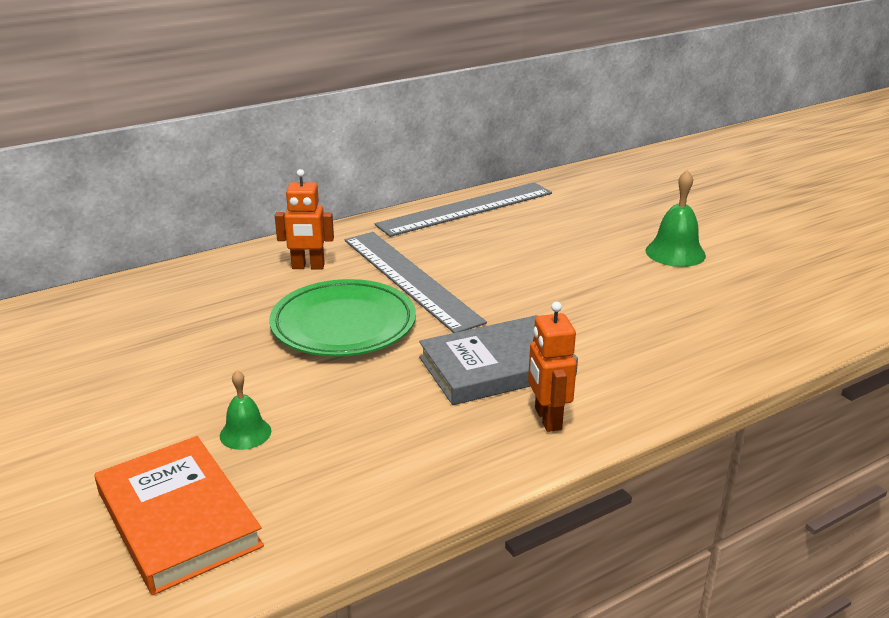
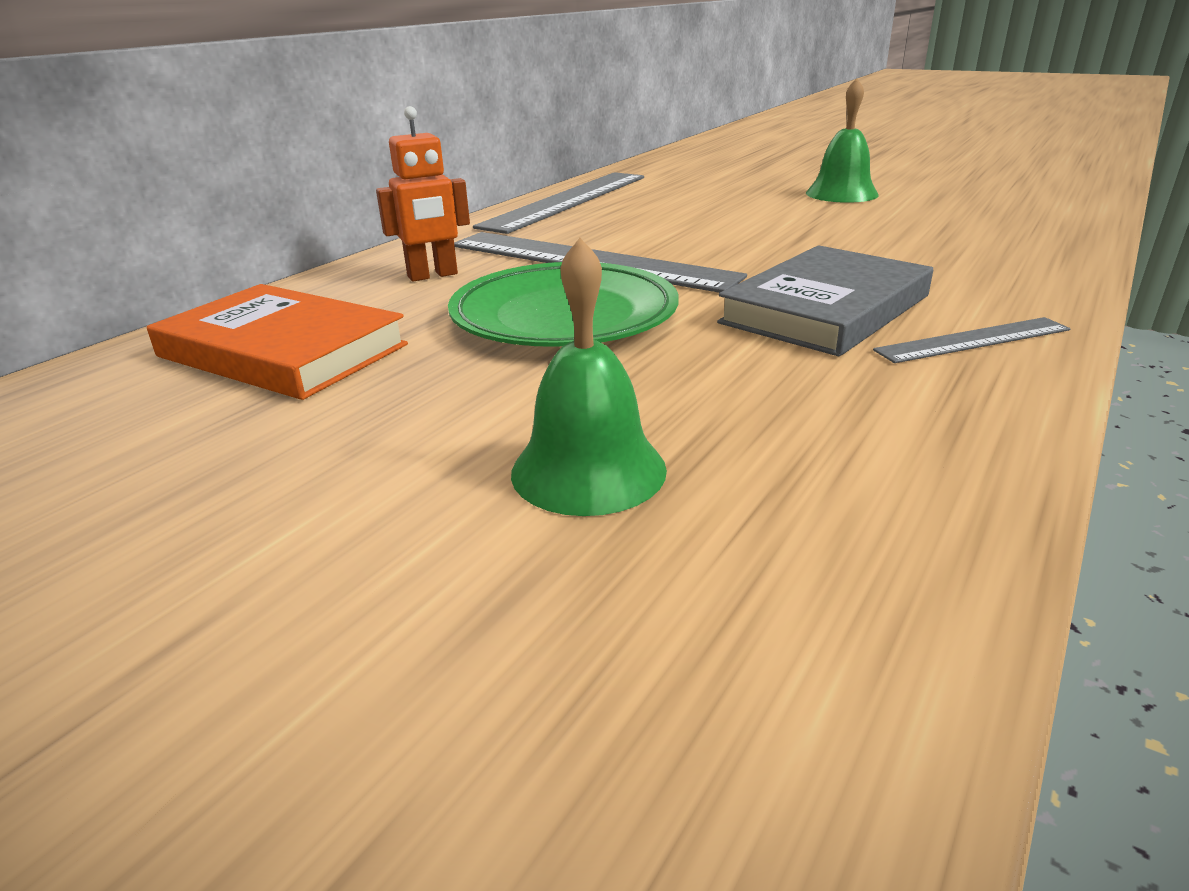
camera: 25 degrees left, 0 degrees up
(178, 519) = (638, 645): orange book -> orange book (282, 351)
(245, 433) = (588, 470): green bell -> green bell, size x1.59
(547, 419) = (973, 340): orange robot -> grey ruler

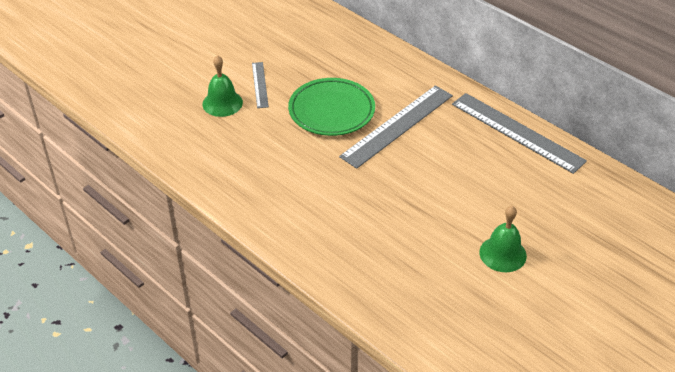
camera: 100 degrees right, 15 degrees up
(282, 351) = (325, 48): orange book -> none
(433, 275) = (393, 80): orange robot -> none
(826, 309) = (310, 180): grey book -> none
(973, 340) = (265, 208): grey ruler -> grey ruler (260, 84)

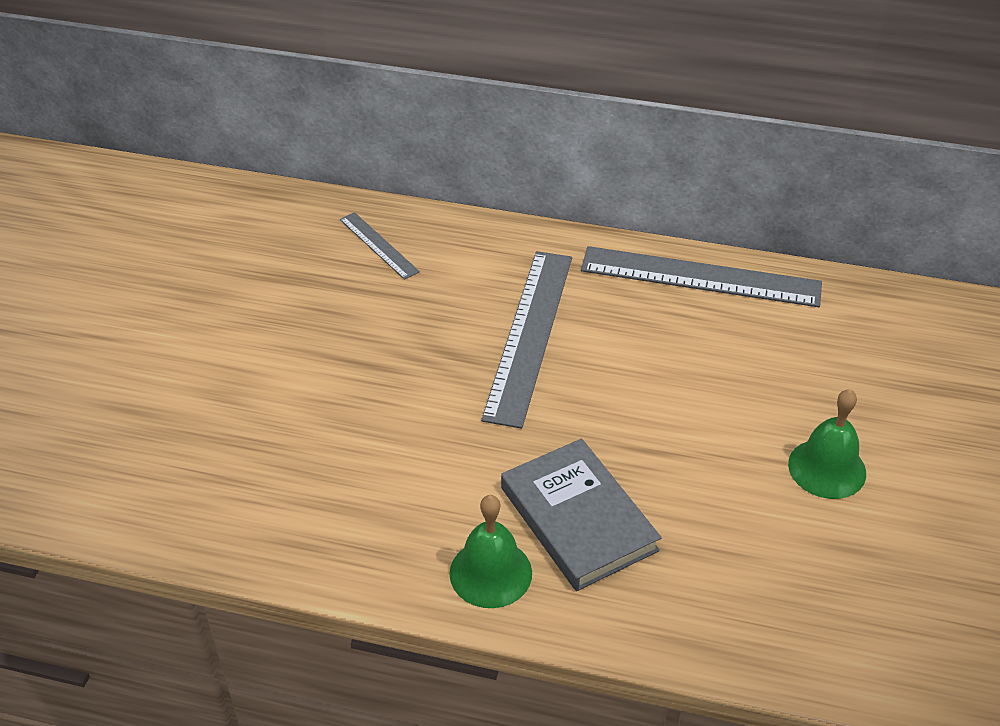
camera: 30 degrees left, 0 degrees up
(222, 103) = (225, 410): green bell -> green bell (490, 573)
(260, 84) = (266, 354): grey ruler -> grey ruler (378, 245)
(331, 111) = (413, 351): green plate -> none
(350, 221) = (578, 519): none -> grey book

